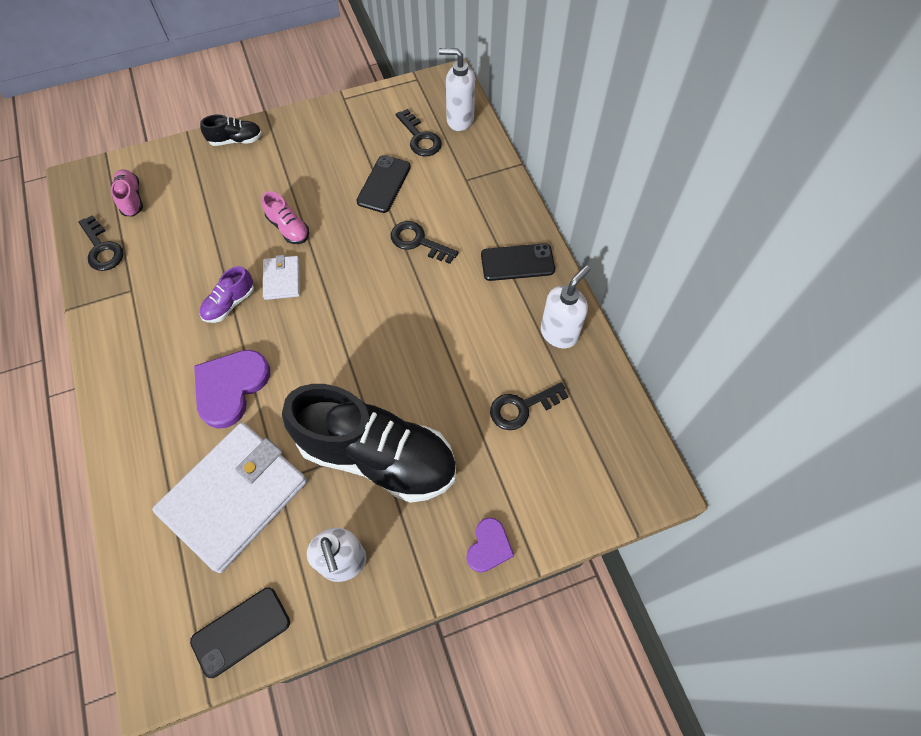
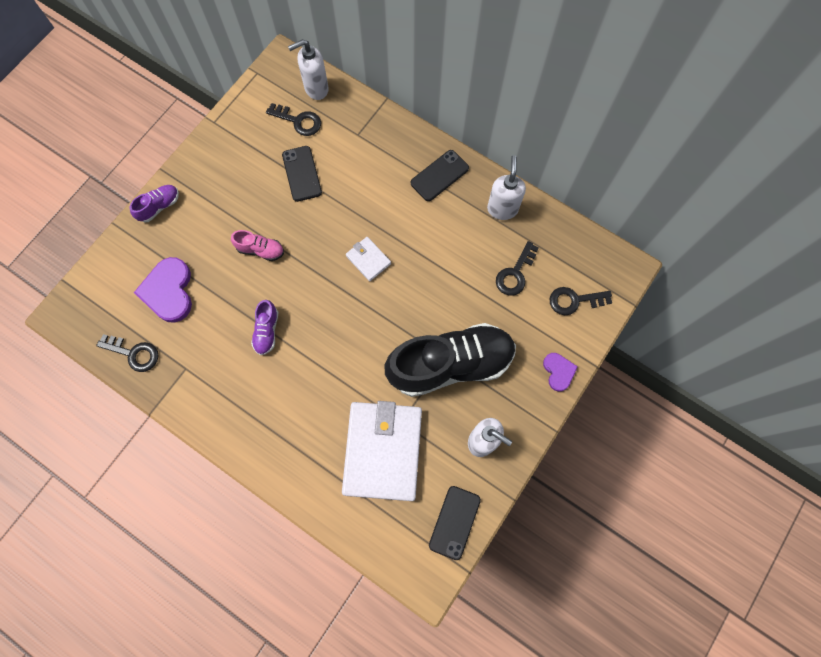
camera: 35 degrees left, 10 degrees up
(131, 199) = (120, 302): pink shoe -> none
(230, 387) = (318, 386): purple heart -> purple heart (168, 291)
(236, 140) = (159, 206): black shoe -> purple shoe
(282, 279) = (289, 290): white wallet -> white wallet (368, 260)
(418, 241) = (361, 202): black key -> black key (574, 300)

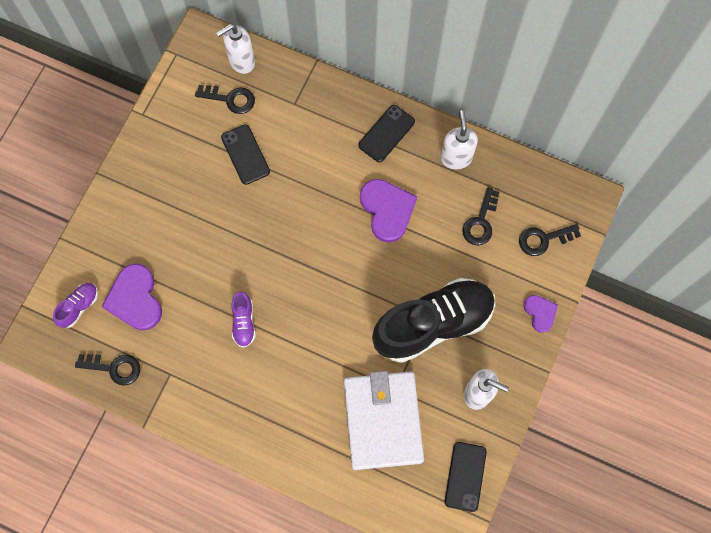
camera: 10 degrees left, 0 degrees up
(159, 206) = (106, 213): purple shoe -> purple shoe (79, 306)
(260, 250) = (220, 241): pink shoe -> none
(368, 260) = (331, 232): white wallet -> none
(426, 247) = (387, 210): none -> purple heart

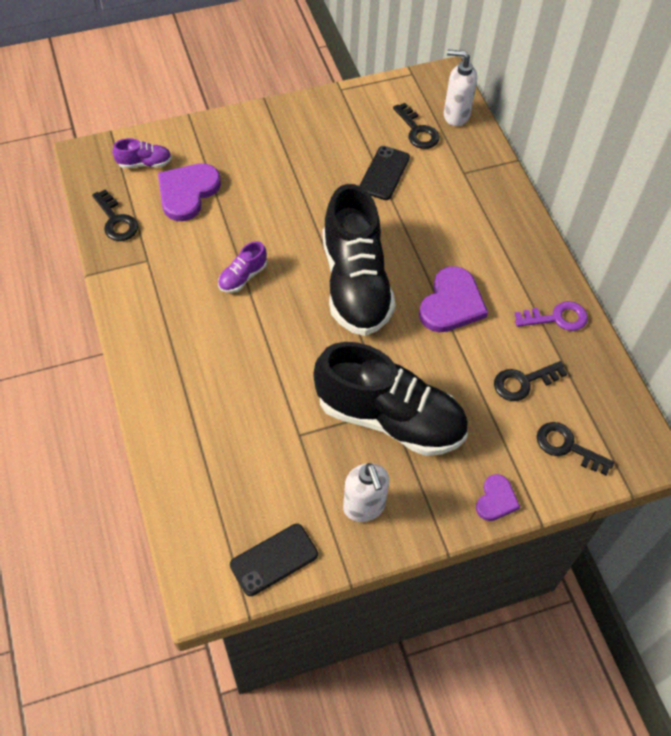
camera: 45 degrees right, 15 degrees down
(317, 255) = (355, 284): none -> black shoe
(383, 421) = (260, 447): white wallet -> none
(386, 133) = (516, 252): black phone -> none
(456, 157) = (557, 318): white soap dispenser -> purple key

